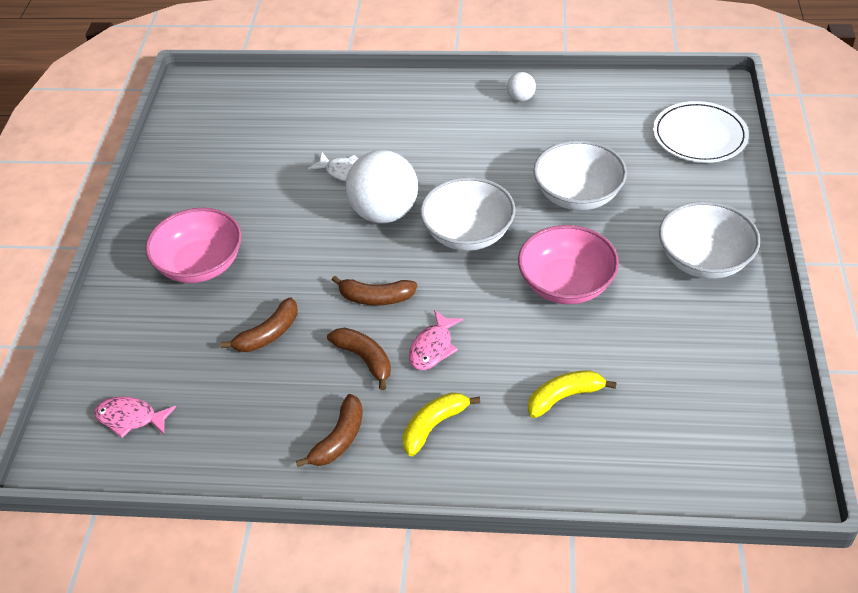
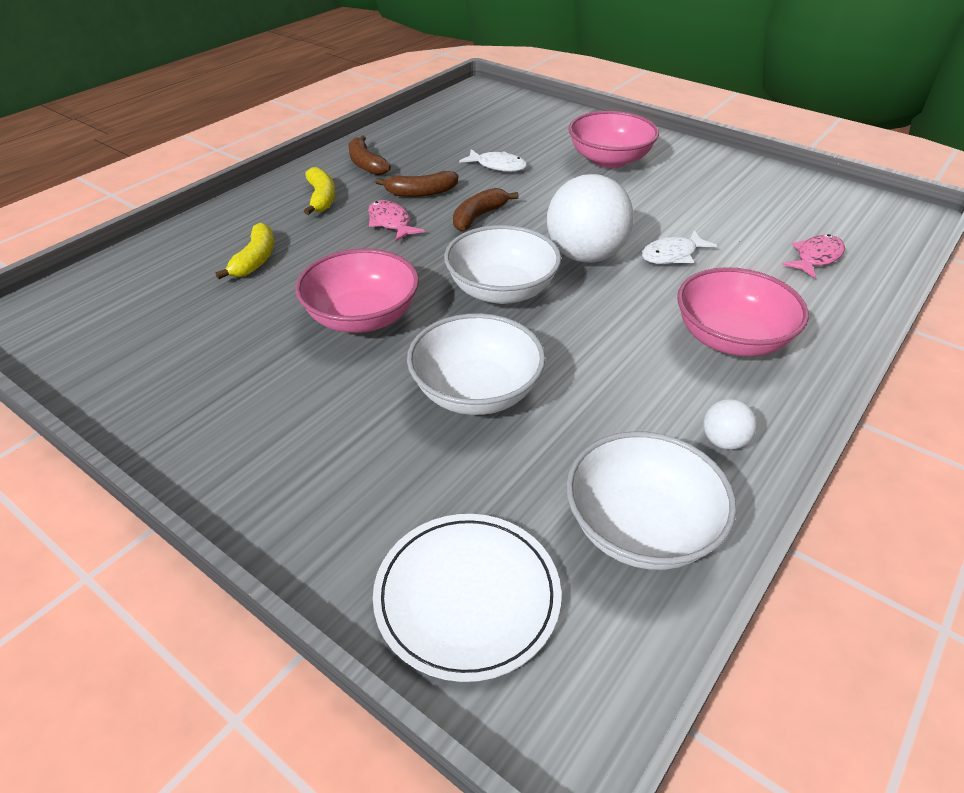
camera: 120 degrees right, 5 degrees down
(130, 418) = (484, 111): pink fish -> pink fish (816, 257)
(268, 334) = (498, 166): brown banana -> white fish
(426, 120) = (731, 339): none -> pink bowl
(704, 260) = (261, 433): white bowl -> white bowl (641, 528)

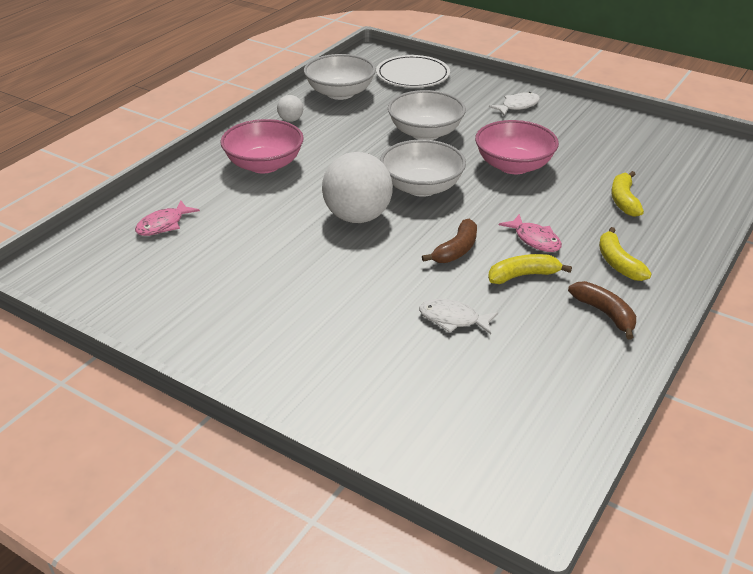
camera: 175 degrees right, 5 degrees down
(421, 193) = (523, 275): brown banana -> yellow banana
(609, 160) = (321, 337): pink bowl -> none
(672, 255) = (284, 221): white fish -> white fish (517, 106)

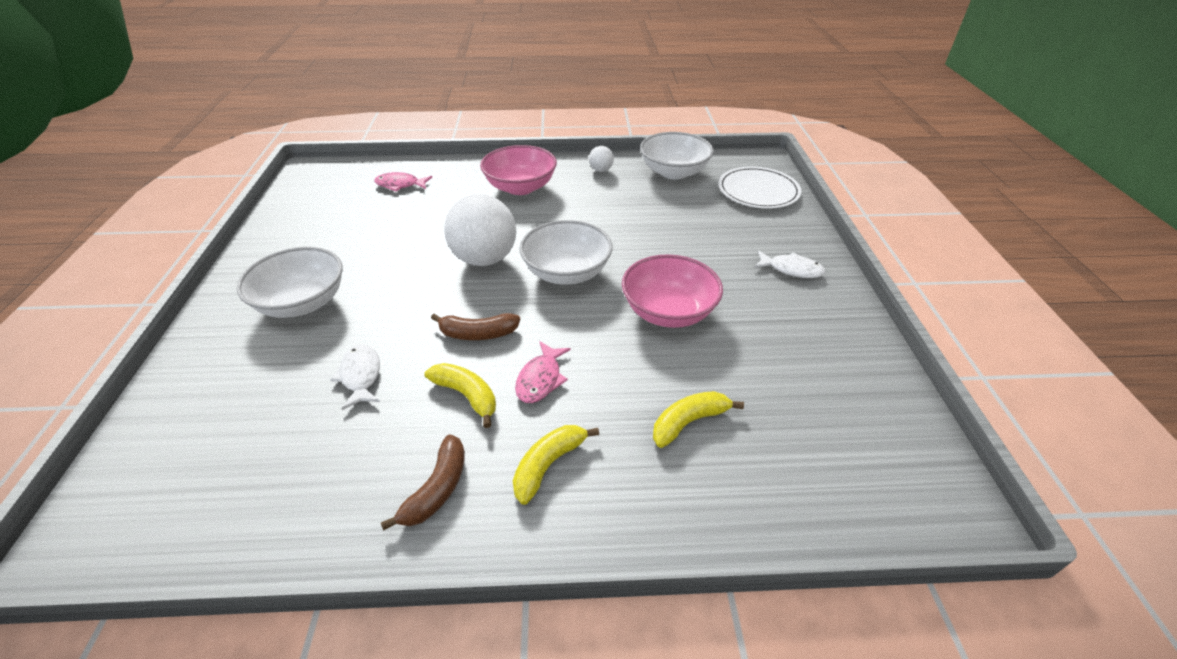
camera: 55 degrees right, 5 degrees up
(425, 133) = (664, 237): white bowl -> white bowl (302, 303)

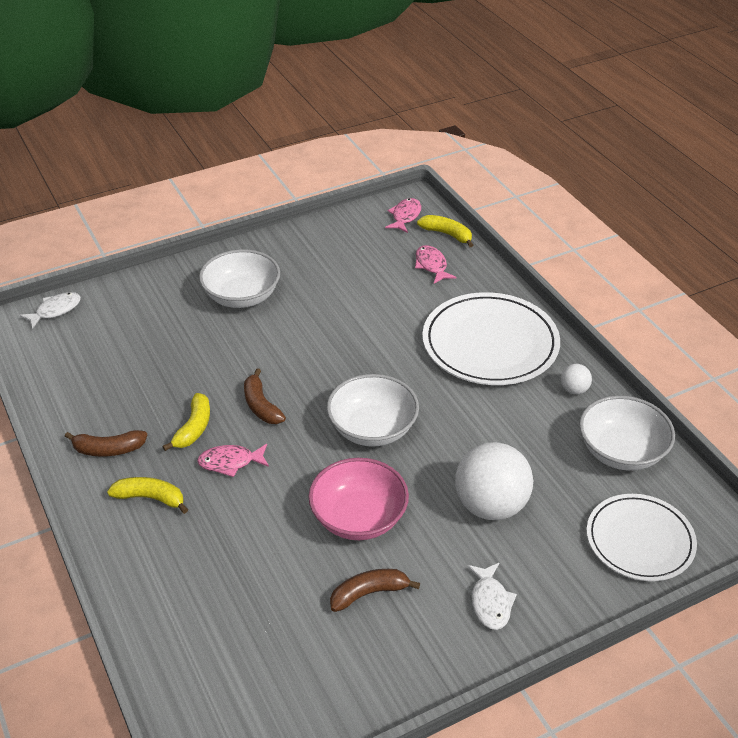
camera: 65 degrees right, 0 degrees up
(322, 178) = (405, 216): none -> pink fish
(361, 376) = (185, 365): white fish -> white fish (55, 310)
(485, 259) = (358, 368): white ball -> white ball (490, 506)
(520, 187) = (490, 343): pink bowl -> white plate
(689, 422) = (228, 568): yellow banana -> yellow banana (447, 234)
(759, 331) = (369, 593): none -> brown banana

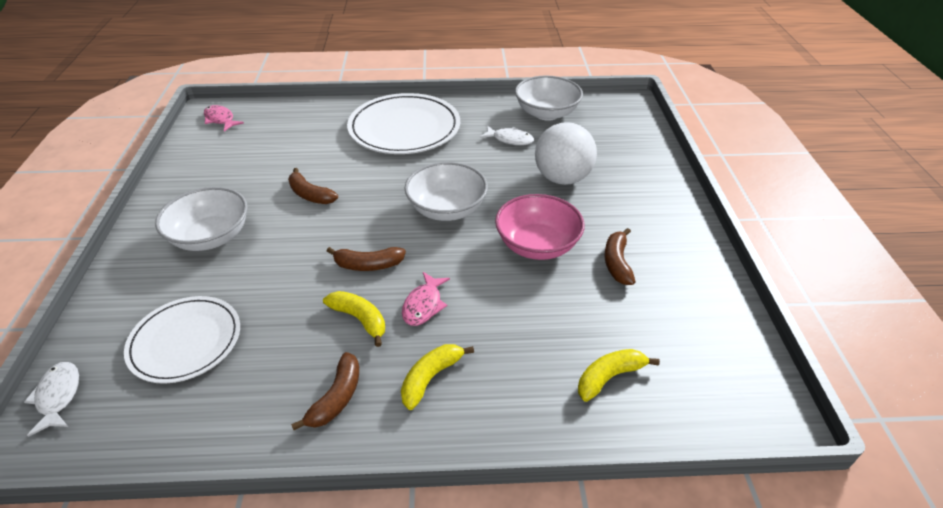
camera: 65 degrees left, 0 degrees up
(333, 326) = (310, 195): none -> brown banana
(431, 265) = (293, 126): pink fish -> none
(447, 234) = (267, 108): yellow banana -> yellow banana (609, 377)
(490, 602) = (649, 206): white fish -> white fish (510, 139)
(574, 390) = (479, 111): white ball -> none
(640, 540) = (623, 132): white plate -> white plate (185, 341)

